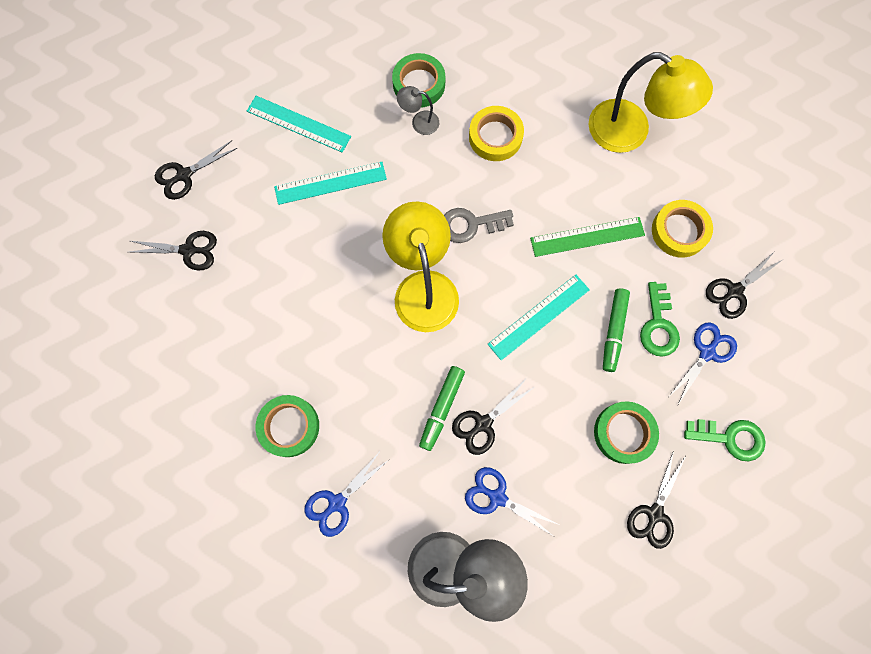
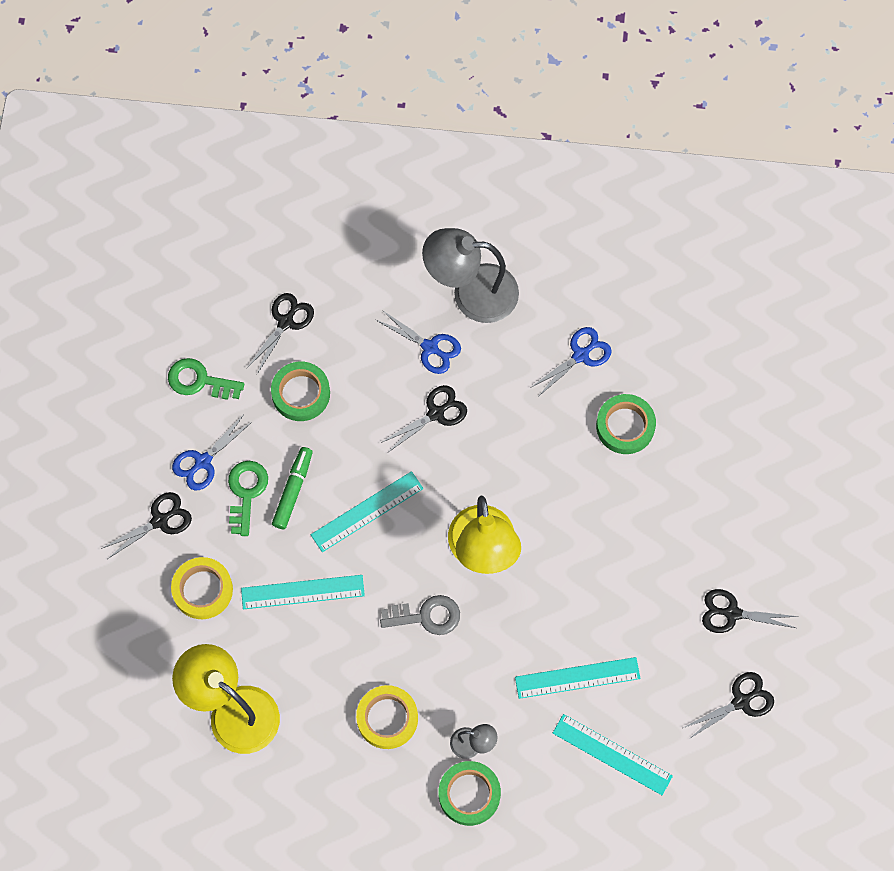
camera: 175 degrees left, 5 degrees down
(441, 408) = (475, 430): green marker -> none
(587, 237) = (302, 592): green ruler -> turquoise ruler

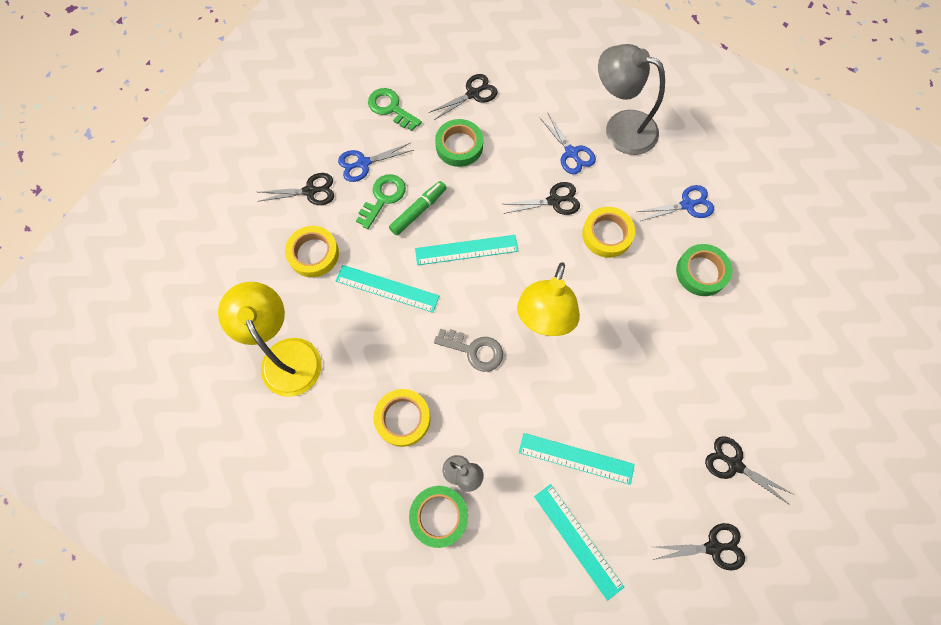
camera: 25 degrees right, 0 degrees up
(509, 427) = (607, 234): none -> yellow tape

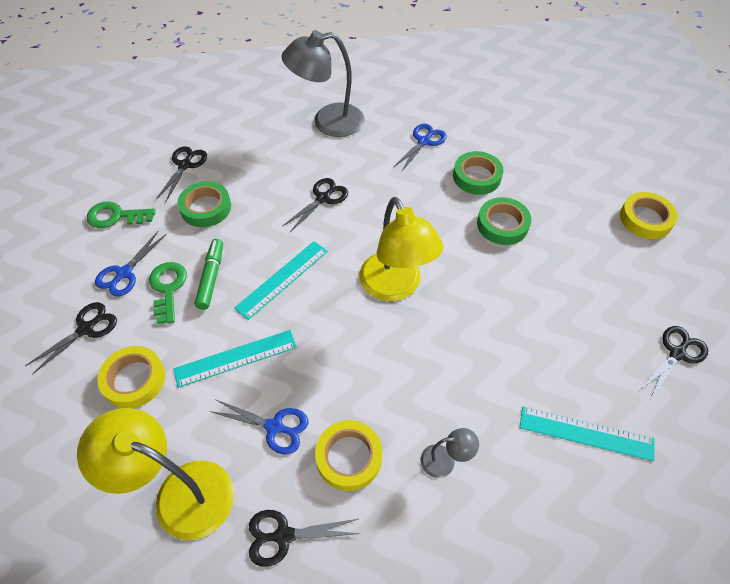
camera: 40 degrees left, 15 degrees down
(439, 516) = (460, 515): green tape -> green tape (502, 224)
(474, 350) = (361, 351): grey key -> none
(571, 153) = (306, 159): blue scissors -> blue scissors (274, 427)
(576, 458) = (521, 370): turquoise ruler -> none
(607, 234) = (386, 195): yellow tape -> yellow tape (645, 219)
(734, 464) = (628, 285): black scissors -> black scissors (283, 535)

